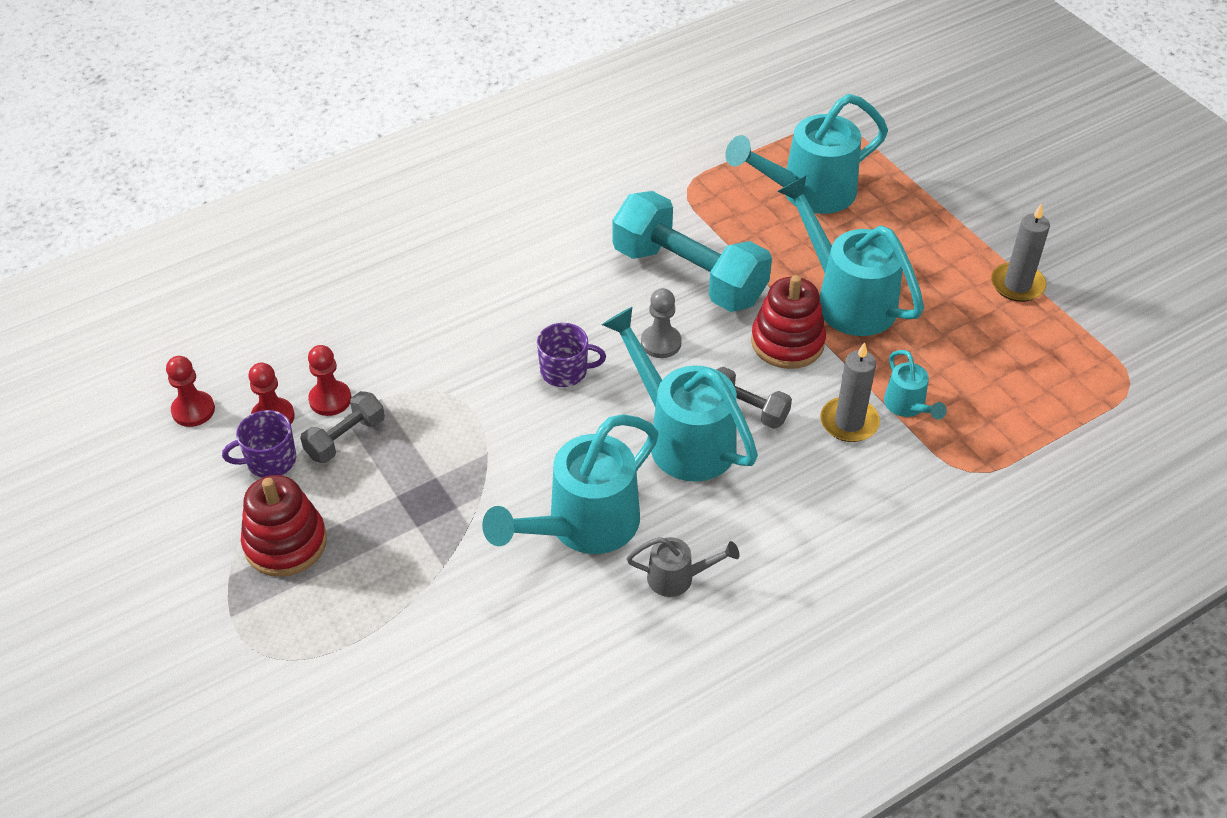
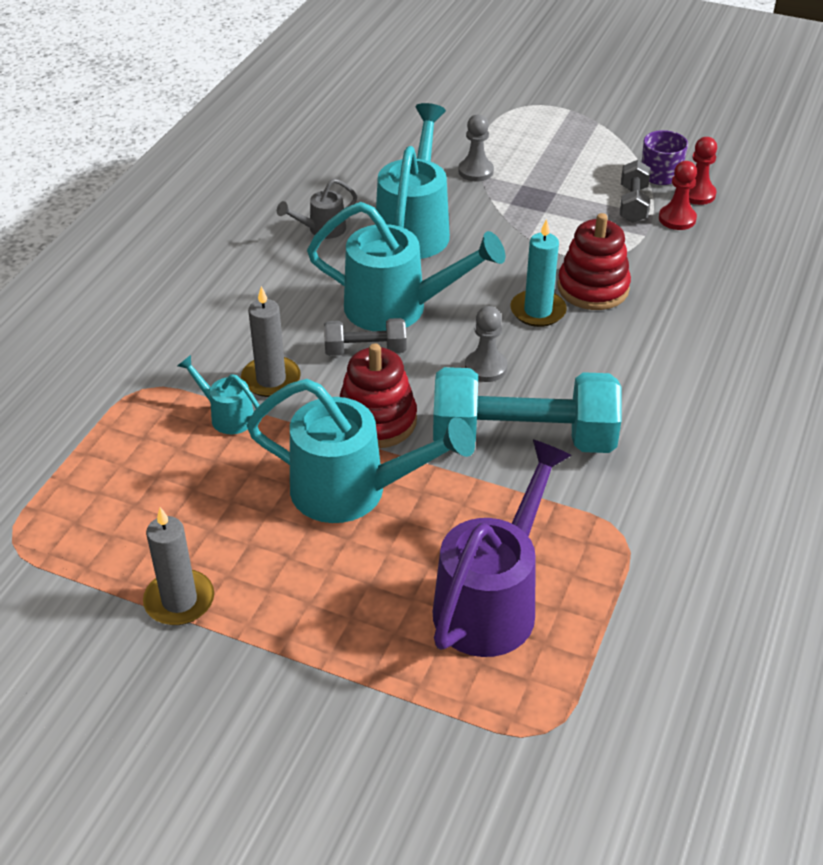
camera: 145 degrees right, 5 degrees down
(193, 410) = (751, 175): red pawn -> none
(285, 543) = (589, 146): red stacking toy -> red stacking toy (593, 288)
(442, 574) = (475, 171): none -> grey pawn
(565, 371) = (538, 311): purple mug -> turquoise candle
(808, 192) = (492, 602): turquoise watering can -> purple watering can

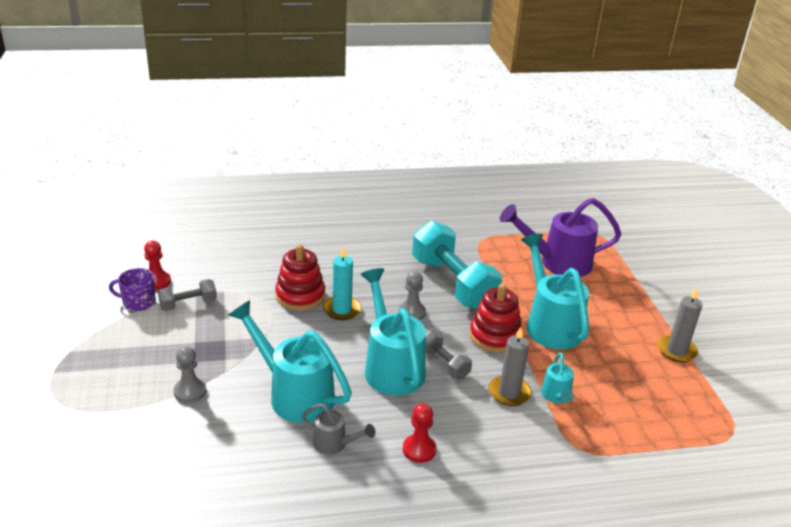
camera: 125 degrees left, 10 degrees down
(414, 229) = (295, 394): turquoise watering can -> turquoise watering can turned 60 degrees clockwise
(677, 219) = (195, 283): red pawn -> red pawn (419, 449)

